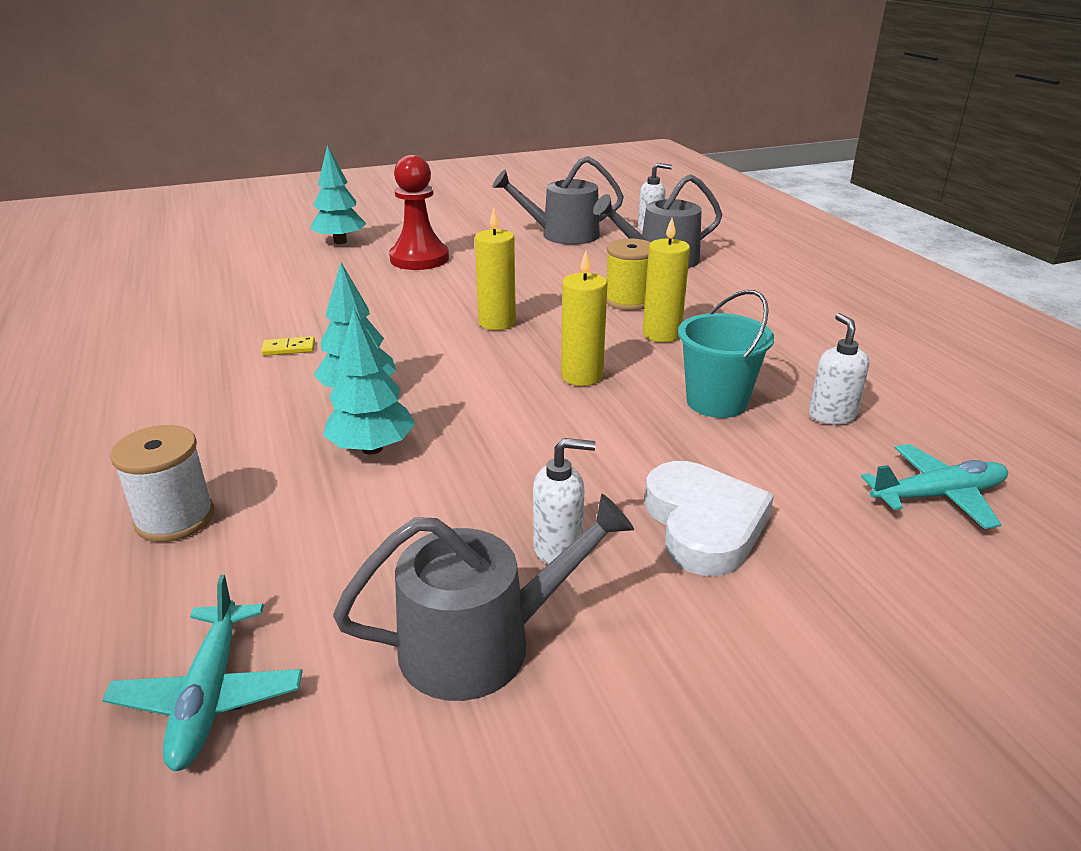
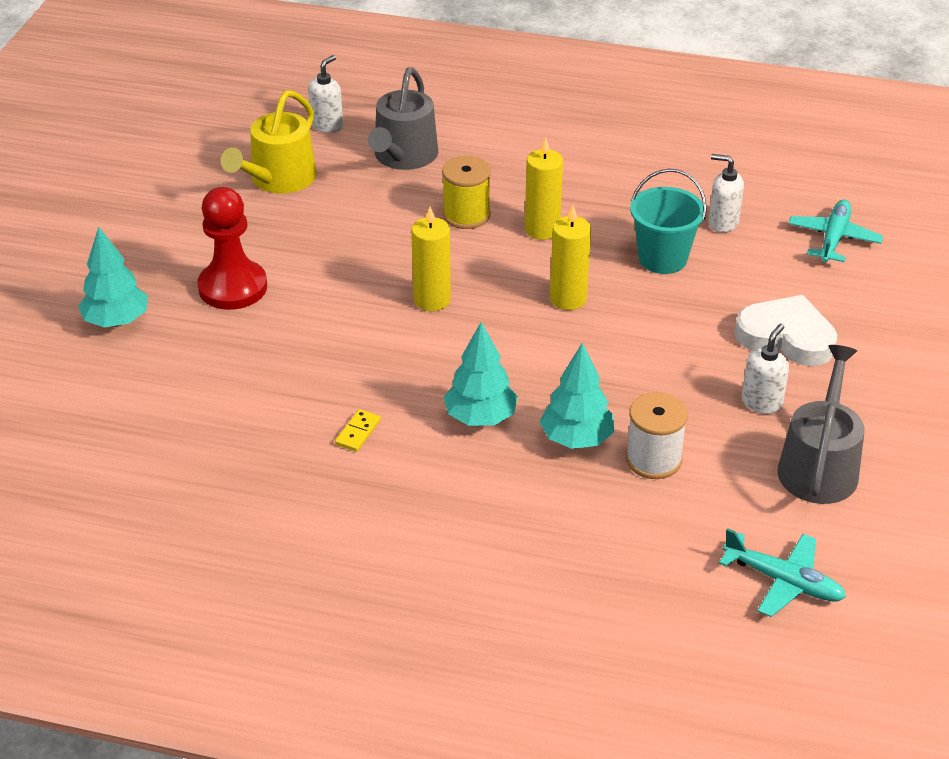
camera: 55 degrees left, 10 degrees up
(175, 518) = (586, 559): white spool -> white spool (653, 459)
(563, 235) = (278, 179): grey watering can -> yellow watering can

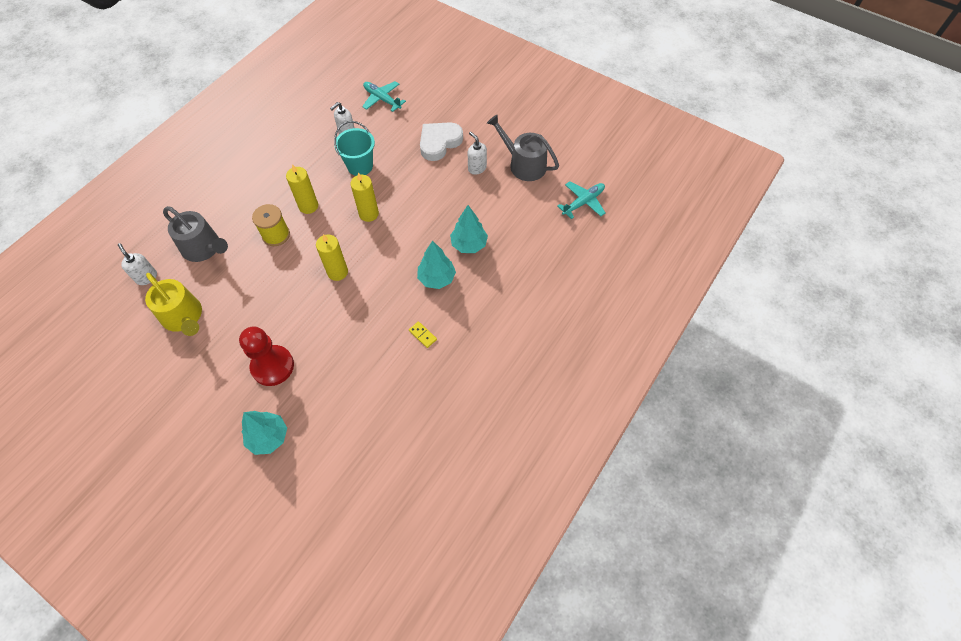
camera: 70 degrees left, 20 degrees up
(653, 459) = (495, 220): white spool -> none

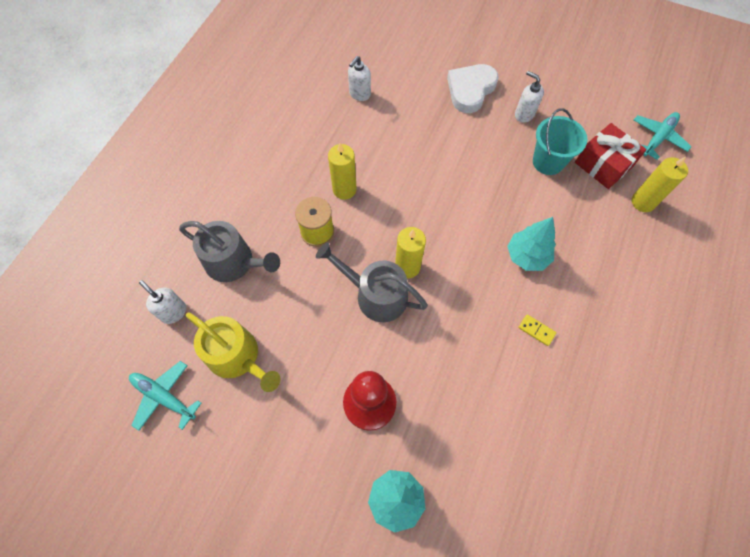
camera: 10 degrees left, 5 degrees up
(360, 166) = (388, 131): turquoise bucket -> turquoise bucket (548, 162)
(369, 214) = (419, 188): yellow candle -> yellow candle (643, 202)
(382, 99) = (386, 48): turquoise plane -> turquoise plane (164, 397)
(469, 244) = (549, 208): turquoise tree -> none
(524, 164) = (575, 102): grey watering can -> grey watering can (376, 295)
(528, 217) = (603, 164): none -> red gift

